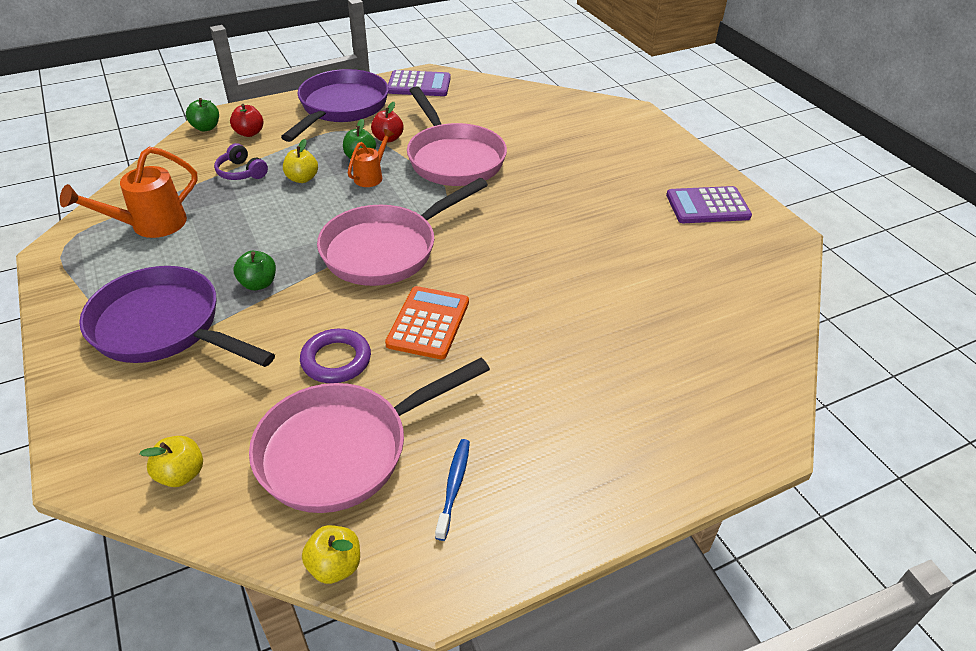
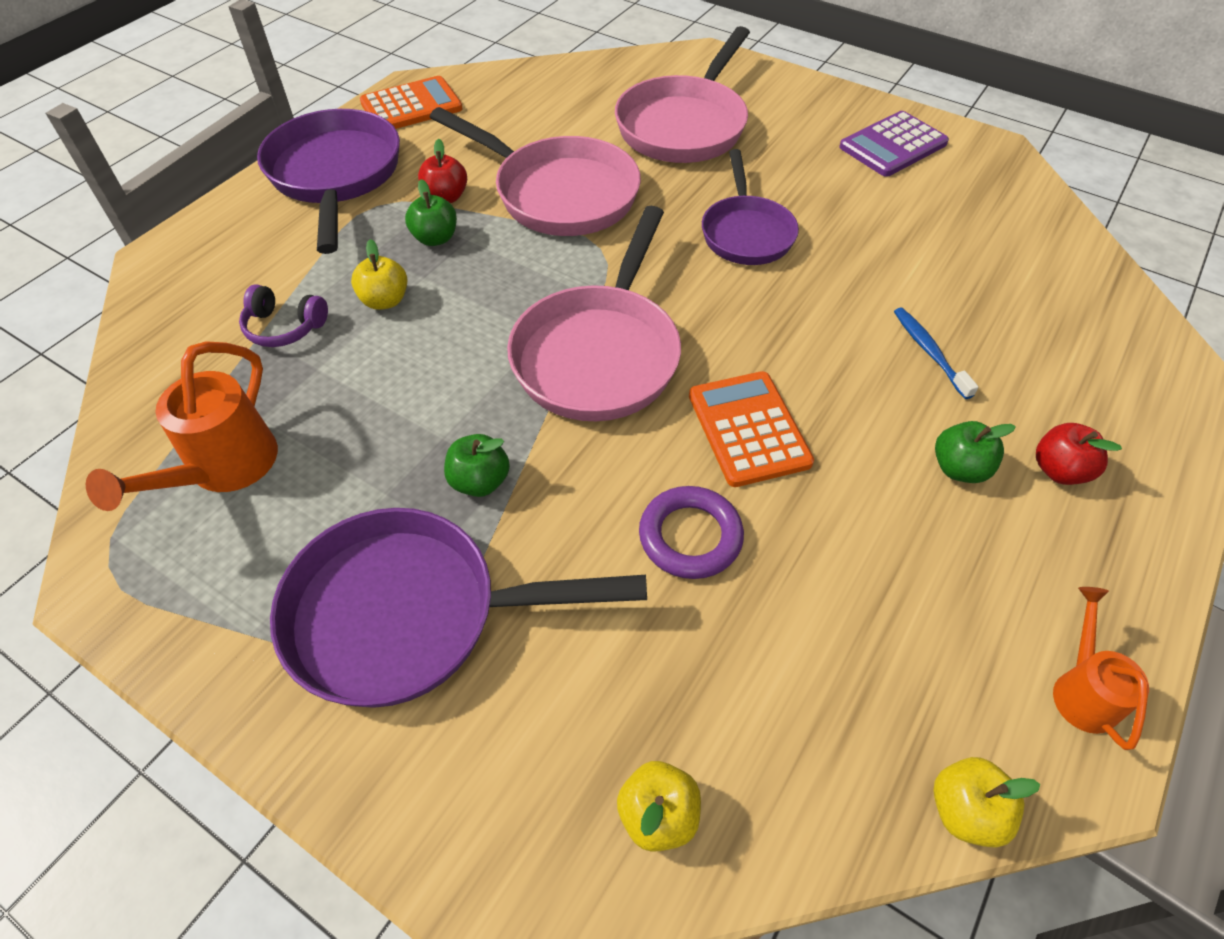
camera: 30 degrees left, 10 degrees up
(206, 127) = (156, 279): green apple -> green apple (959, 468)
(249, 133) = (235, 262): red apple -> red apple (1059, 470)
(344, 450) = (821, 652): pink pan -> pink pan (684, 125)
(371, 176) = (477, 259): orange watering can -> orange watering can (1082, 690)
(419, 85) = (411, 106): purple calculator -> orange calculator
(454, 486) = (984, 623): blue toothbrush -> blue toothbrush (929, 352)
(545, 220) = (746, 233): none -> purple pan

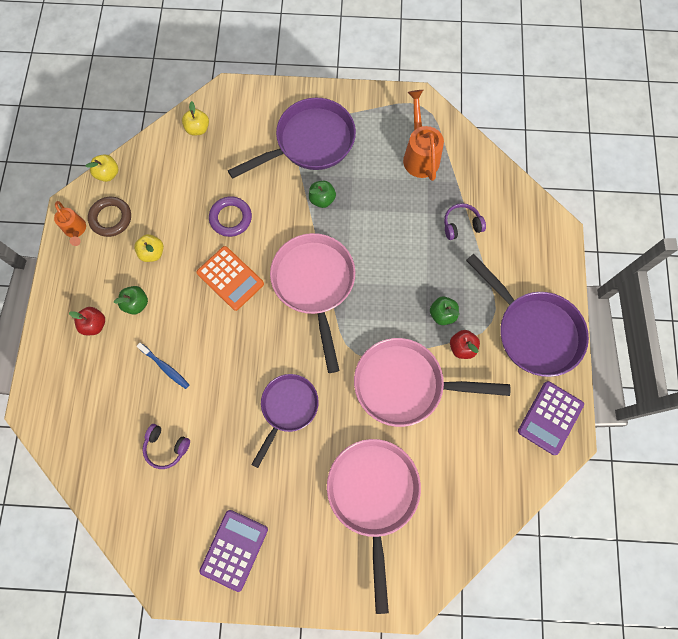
camera: 150 degrees right, 20 degrees up
(385, 300) = (432, 263): yellow apple -> yellow apple (152, 253)
(411, 106) = (550, 418): orange calculator -> purple calculator
(746, 233) = (287, 408): purple pan -> purple pan turned 60 degrees clockwise
(958, 261) = (166, 447): none -> purple headphones
(981, 676) = (111, 218): none -> brown ring

